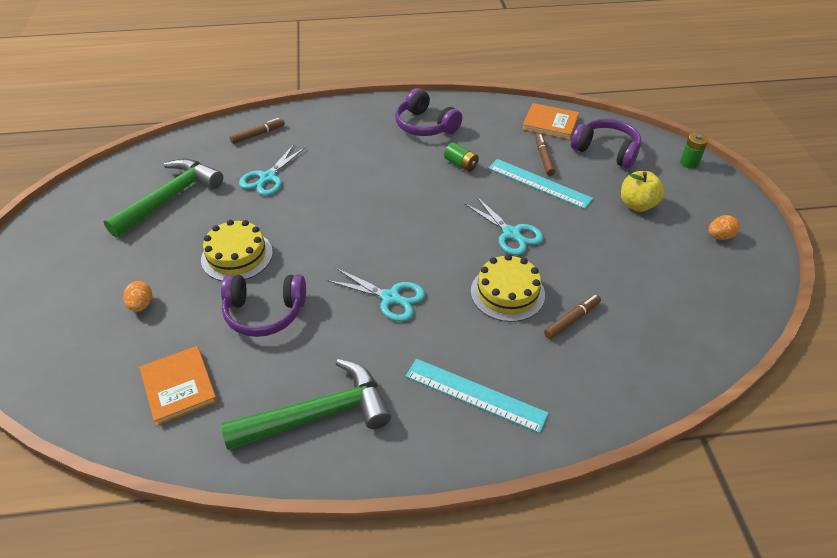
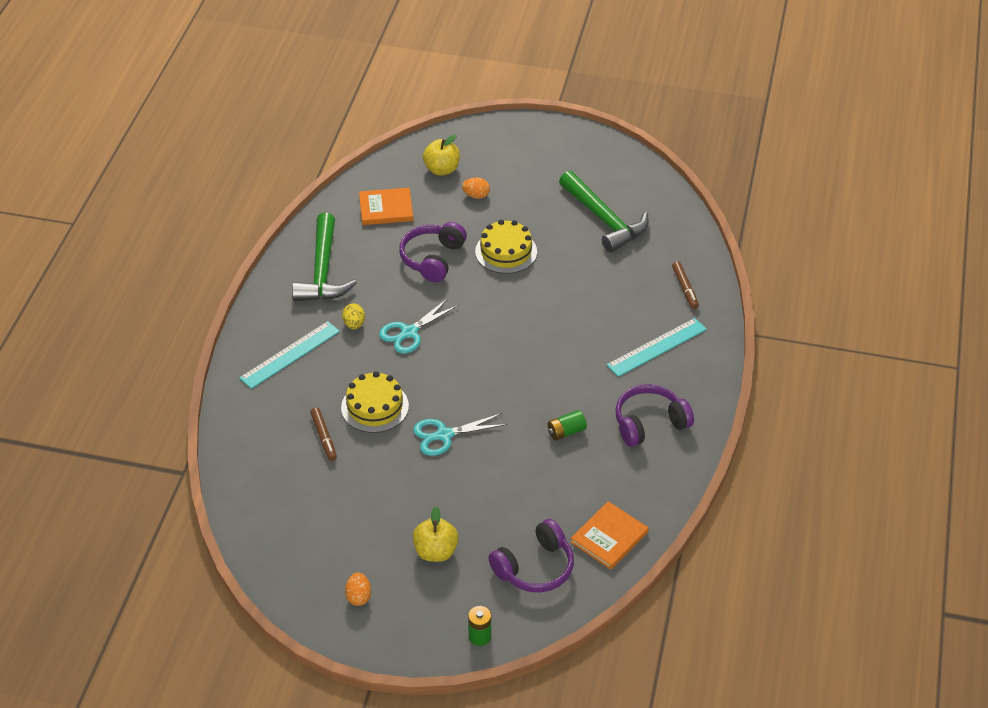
camera: 110 degrees right, 0 degrees up
(91, 352) = (442, 169): none -> yellow apple
(268, 177) = (607, 285): turquoise scissors -> none
(399, 349) = (354, 324): none -> yellow egg
(539, 183) = (506, 484): turquoise ruler -> turquoise ruler (657, 347)
(544, 158) = (546, 505): brown marker -> none

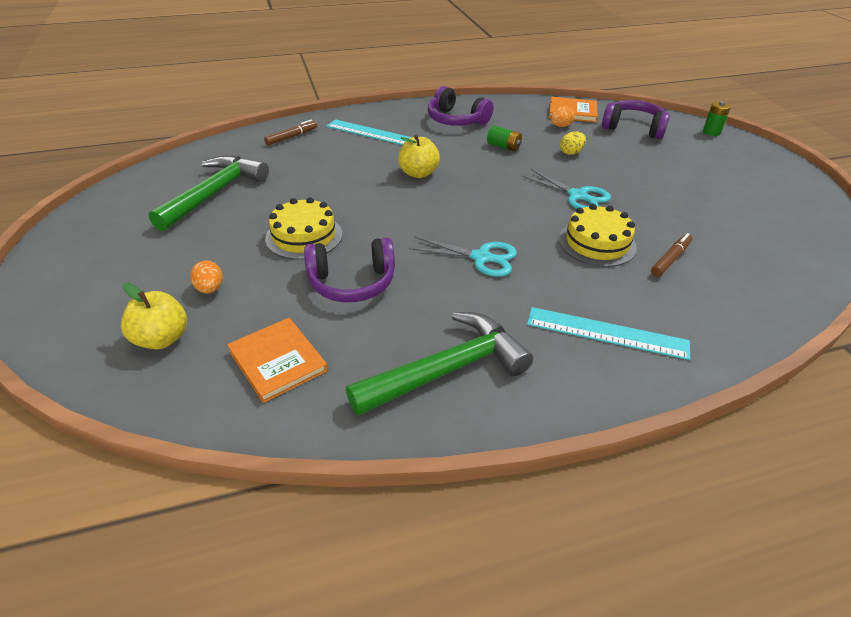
camera: 120 degrees left, 5 degrees down
(354, 324) = (509, 301): yellow egg -> yellow egg (571, 152)
(358, 596) = (769, 183): orange egg -> orange egg (560, 126)
(436, 551) = (682, 165): yellow apple -> yellow apple (418, 173)

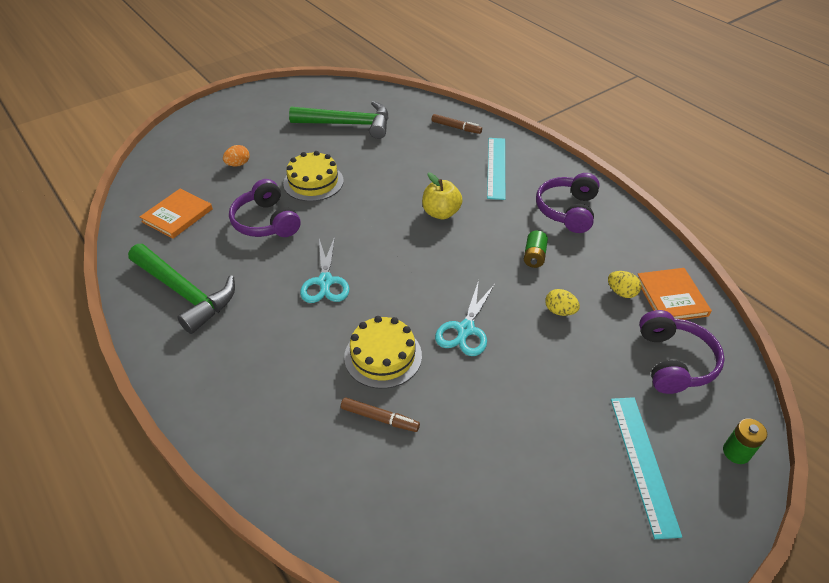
camera: 70 degrees right, 5 degrees up
(162, 339) = (187, 165): yellow apple -> none
(560, 126) = (621, 292): orange egg -> yellow egg
(607, 333) = (249, 378): turquoise ruler -> turquoise ruler (643, 463)

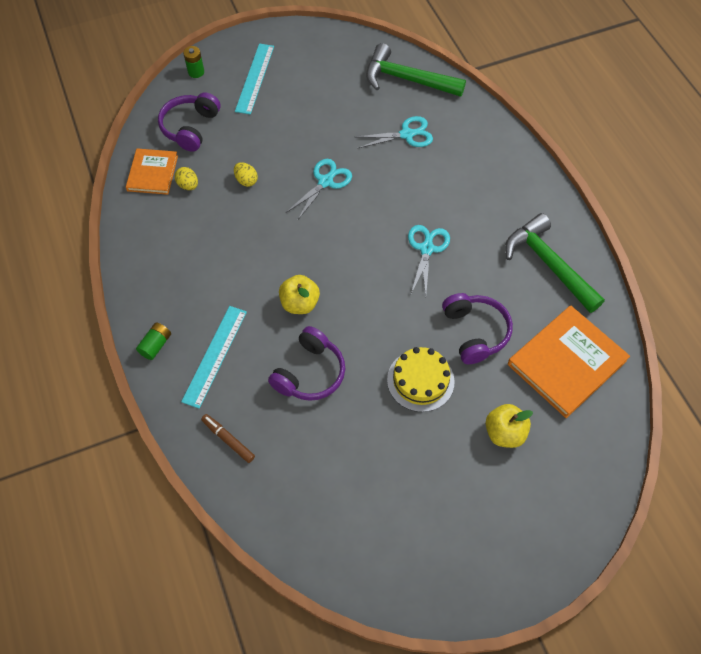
camera: 165 degrees left, 15 degrees up
(177, 215) = (566, 363): orange book -> orange book, size x1.64
(238, 164) = (504, 433): orange egg -> yellow apple
(348, 124) = (361, 482): green hammer -> green hammer (407, 79)
(379, 418) = (406, 134): brown marker -> turquoise scissors
(383, 356) = (394, 175): yellow cake -> none
(534, 256) = (238, 234): green battery -> green battery (156, 345)
(567, 210) = (177, 278): purple headphones -> purple headphones (310, 373)

